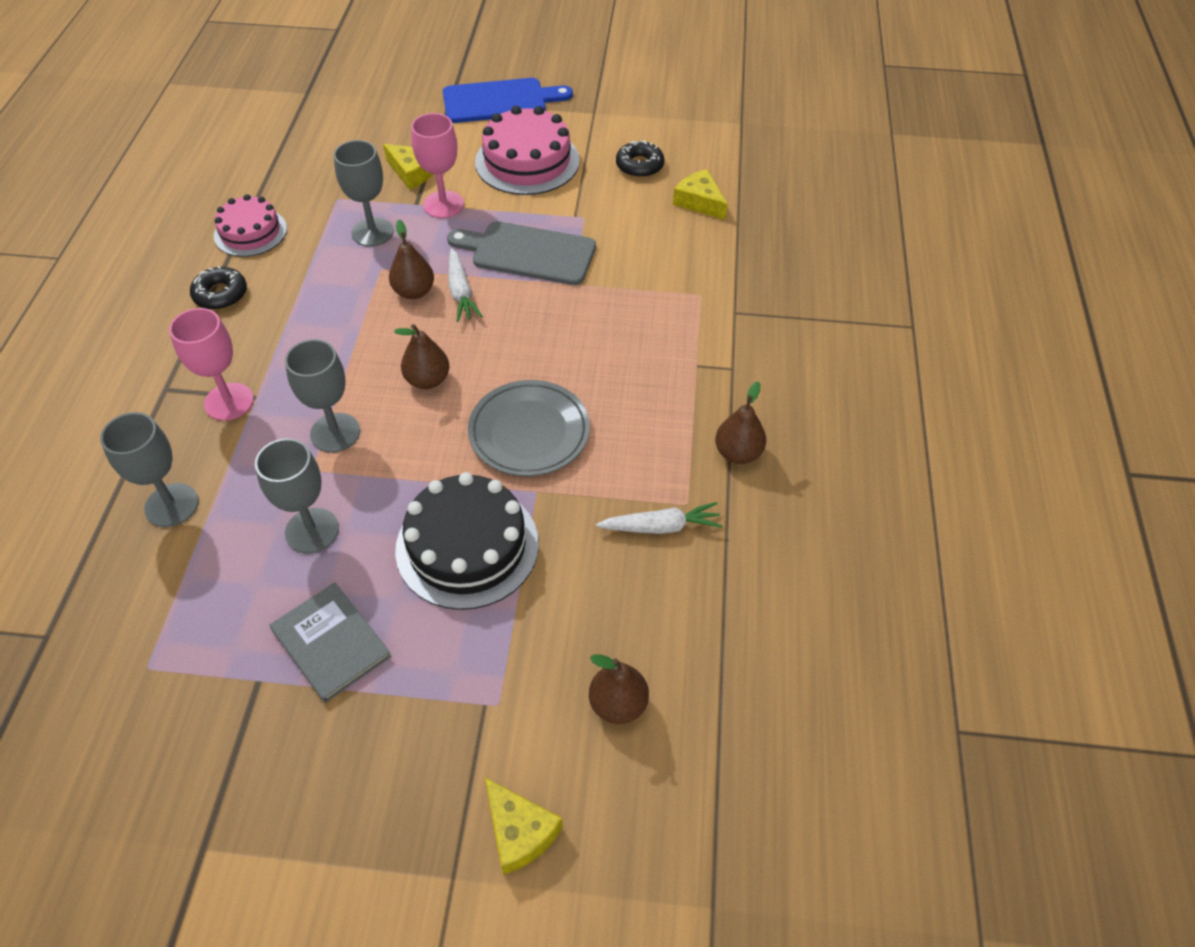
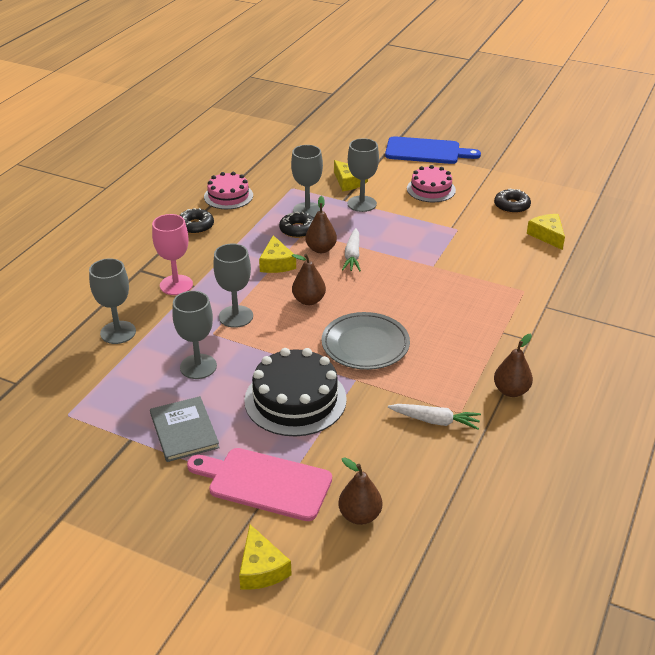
camera: 20 degrees right, 15 degrees down
(360, 330) = (276, 263): none -> yellow cheese
(370, 267) = (298, 230): none -> black donut
(443, 204) = (362, 204): pink goblet -> grey goblet
(475, 693) = (265, 483): none -> pink cutting board
(527, 161) = (431, 189): pink cake -> pink cake, size x0.64
(528, 253) = (409, 242): grey cutting board -> none

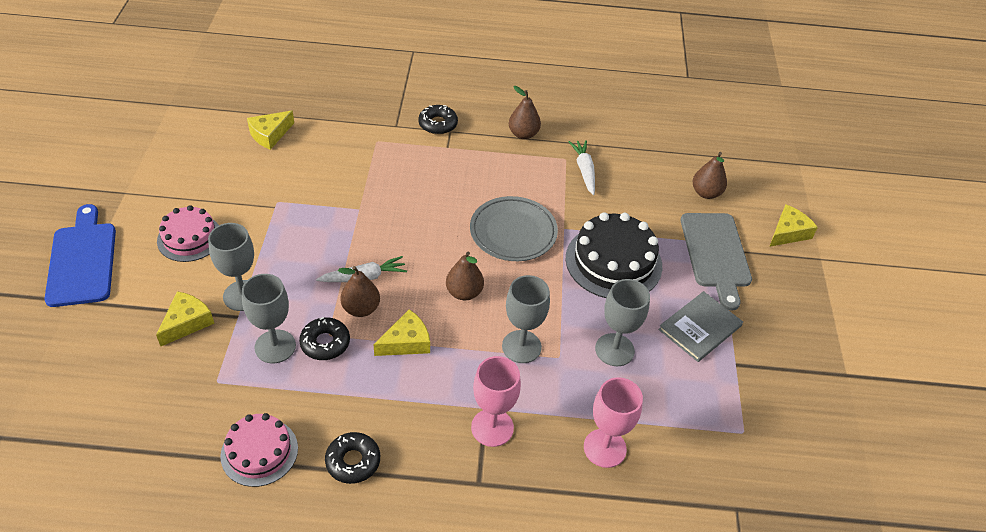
camera: 115 degrees left, 10 degrees up
(118, 332) = (604, 448): grey goblet -> pink goblet
(265, 483) = (715, 254): pink cutting board -> grey cutting board
(511, 206) = (214, 166): black donut -> black donut (438, 124)

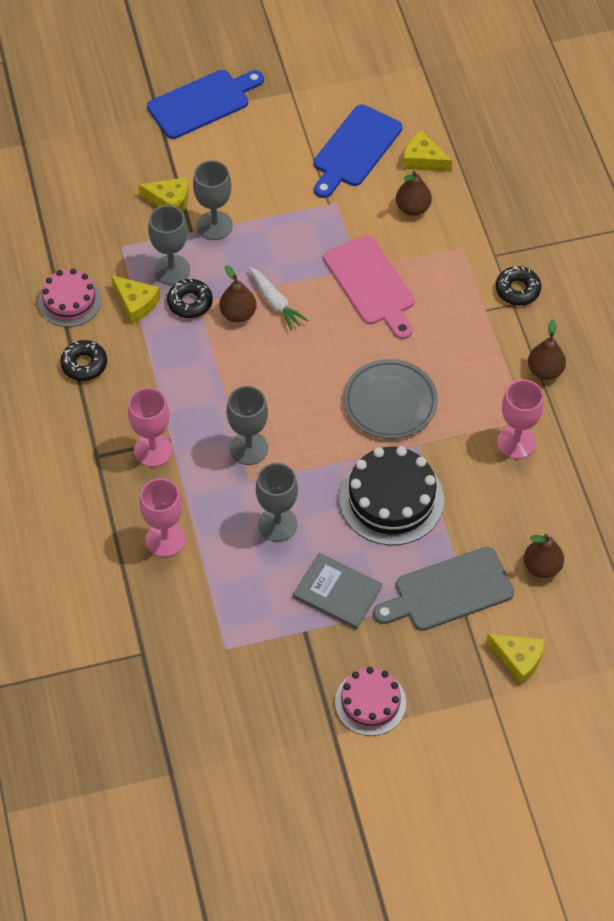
camera: 75 degrees right, 10 degrees up
(189, 238) = (261, 160): pink cake -> pink cake (370, 702)
(226, 171) = (355, 149): none -> blue cutting board
(381, 206) = (371, 284): none -> pink cutting board
(406, 342) = (216, 360): yellow cheese -> yellow cheese (136, 303)
(464, 292) = (292, 385): brown pear -> brown pear (412, 208)
(584, 170) = (516, 442): white carrot -> pink goblet

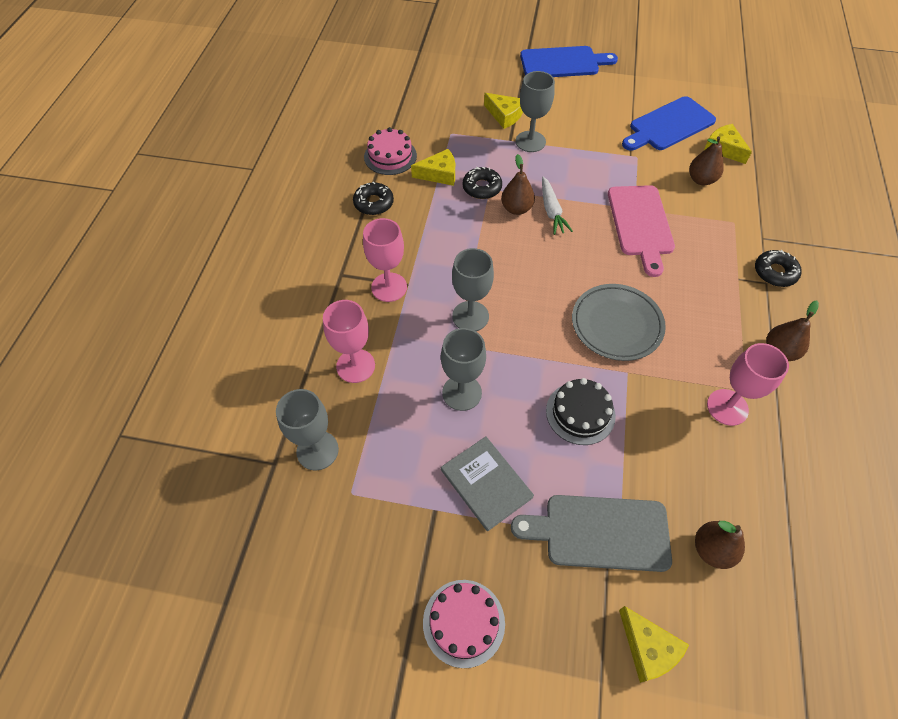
camera: 25 degrees right, 0 degrees up
(136, 303) = (439, 174): yellow cheese -> yellow cheese turned 75 degrees counterclockwise
(171, 270) = (480, 160): grey goblet -> grey goblet (317, 450)
(391, 499) = (580, 413): black cake -> black cake, size x0.64

